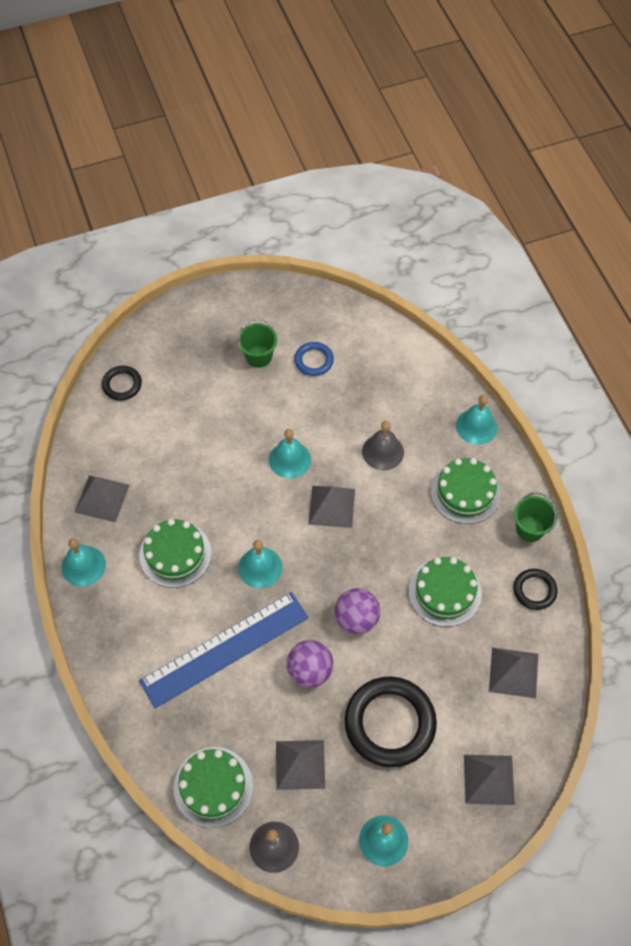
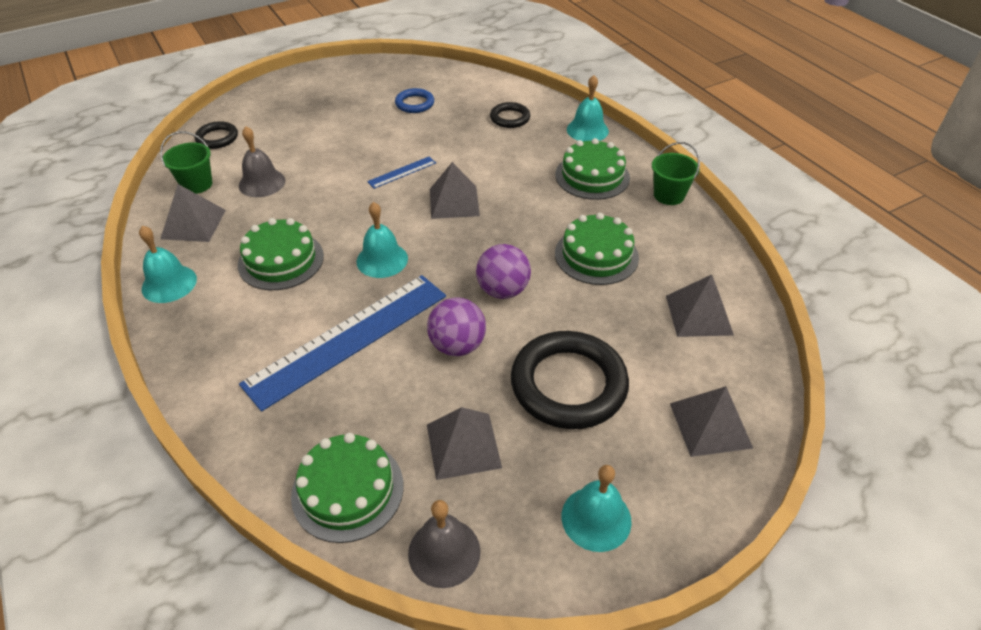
camera: 10 degrees left, 15 degrees down
(258, 356) = (359, 106): green bucket -> green bucket (197, 184)
(290, 459) = (402, 172): turquoise bell -> blue ruler
(383, 451) = (498, 156): grey bell -> grey bell (262, 183)
(534, 590) = (693, 242): black ring -> black ring (510, 118)

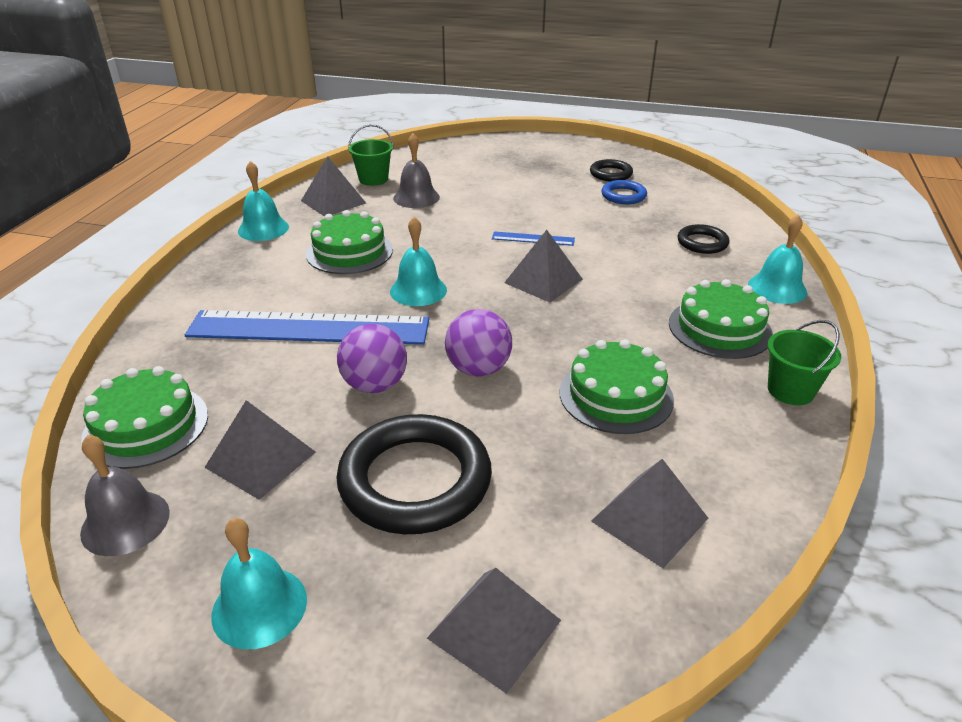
camera: 45 degrees right, 10 degrees down
(217, 138) = (431, 157): black ring -> black ring (610, 174)

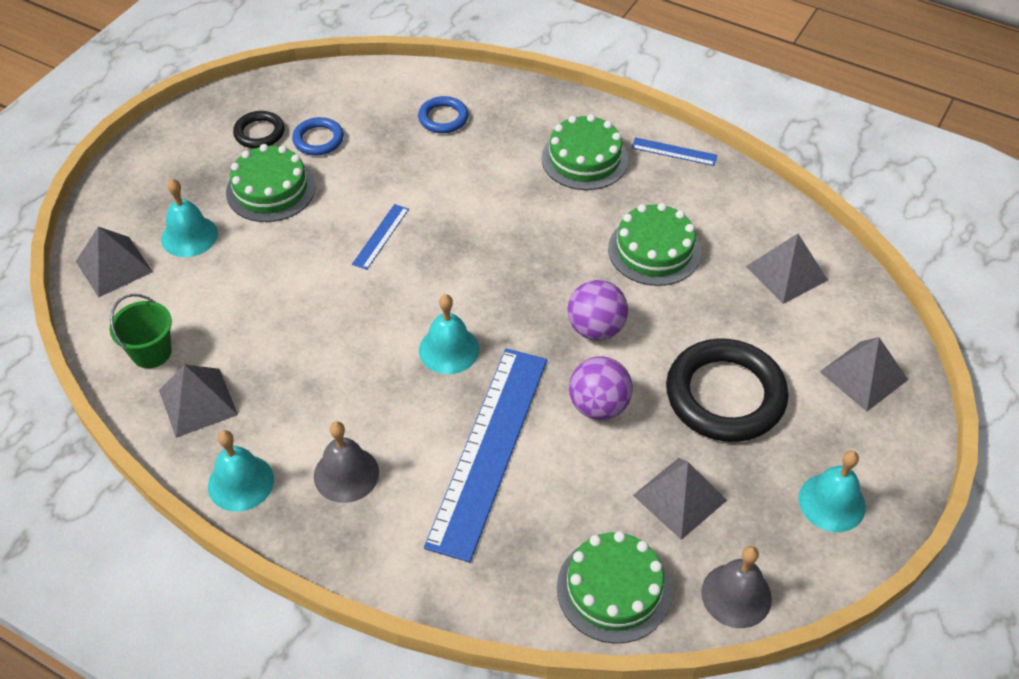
camera: 75 degrees left, 15 degrees up
(349, 252) = (341, 399): green cake -> green cake (271, 189)
(416, 197) = (230, 317): grey bell -> grey bell (346, 474)
(543, 281) = (467, 249): grey pyramid -> grey pyramid (114, 266)
(702, 243) = (443, 118): black ring -> blue ring
(777, 288) = (538, 102): turquoise bell -> turquoise bell (189, 236)
(790, 390) = (674, 152): green bucket -> blue ruler

